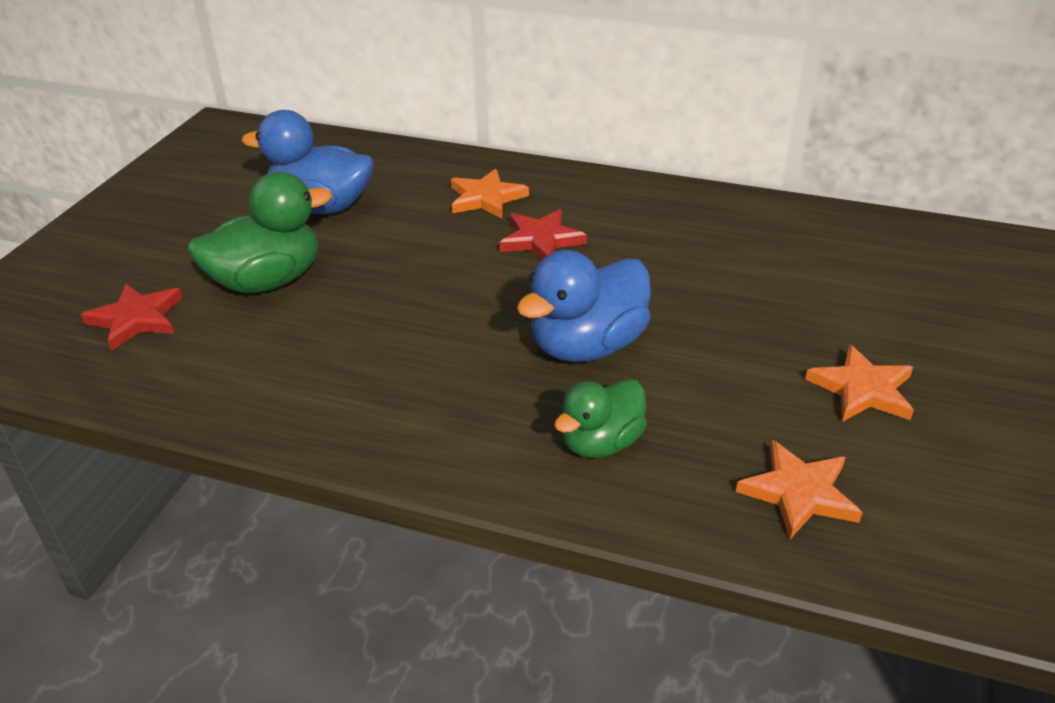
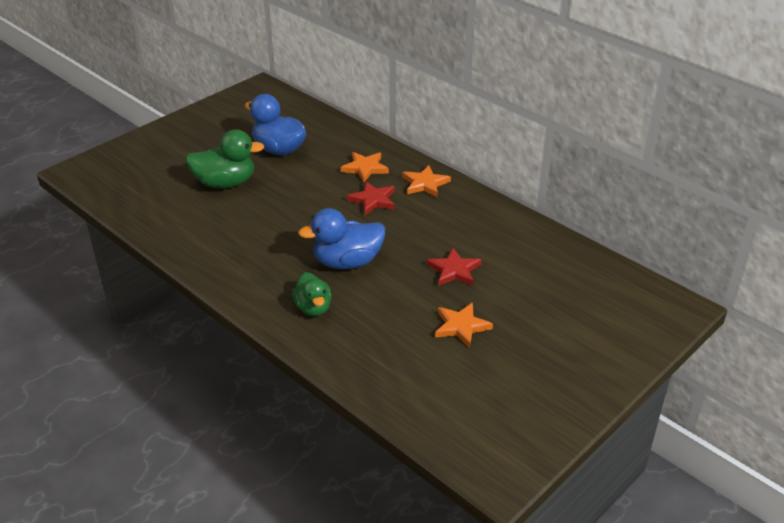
camera: 25 degrees right, 0 degrees up
(136, 319) = (156, 185): red star -> red star (454, 270)
(601, 443) = (313, 308): green duck -> green duck turned 90 degrees counterclockwise
(799, 493) = (381, 359): orange star -> orange star (425, 184)

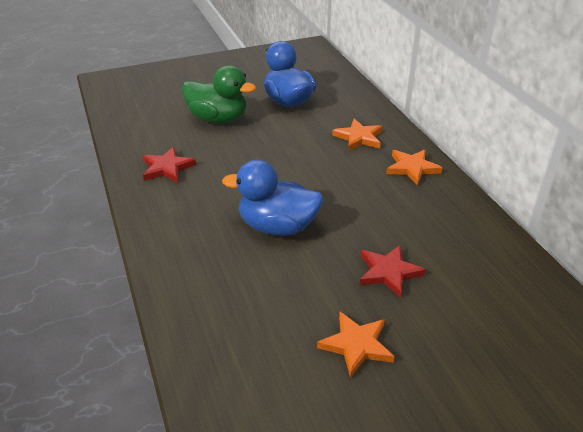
camera: 25 degrees right, 0 degrees up
(313, 308) = (208, 266): green duck -> none
(373, 200) = (346, 171): red star -> red star (167, 168)

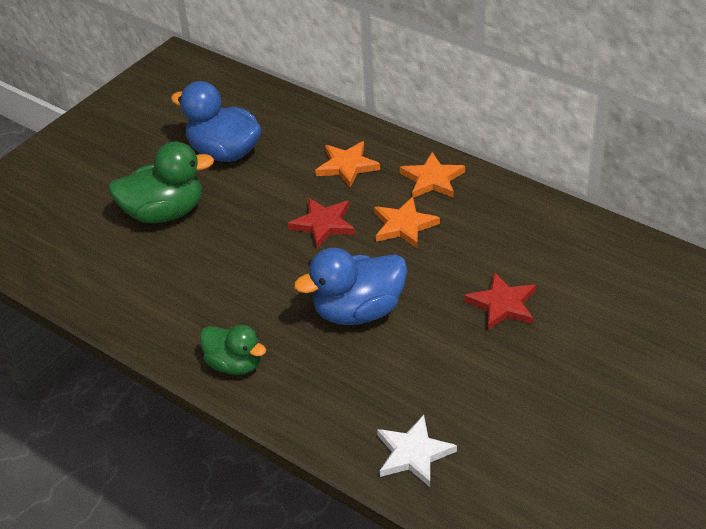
camera: 30 degrees left, 5 degrees up
(164, 221) = (234, 364): none -> green duck
(167, 168) = (170, 302): red star -> red star (323, 224)
(217, 344) = (413, 454): none -> white star
(356, 345) = (532, 387): orange star -> orange star (404, 225)

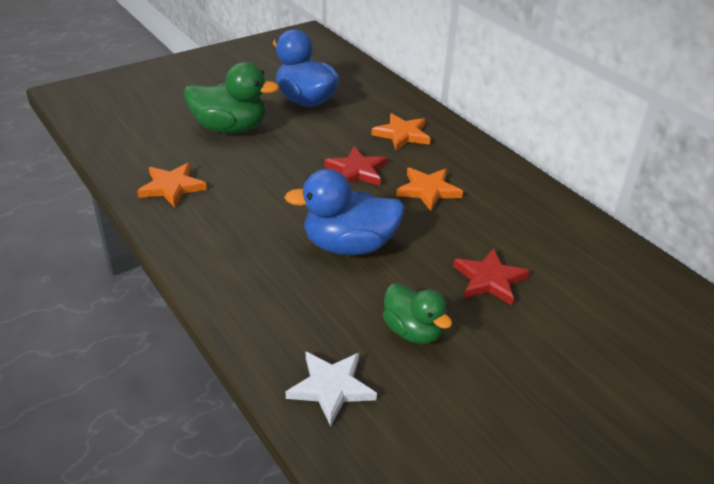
camera: 15 degrees right, 5 degrees down
(234, 364) = (212, 256): green duck -> green duck (413, 331)
(432, 179) = (472, 163): orange star -> orange star (172, 187)

